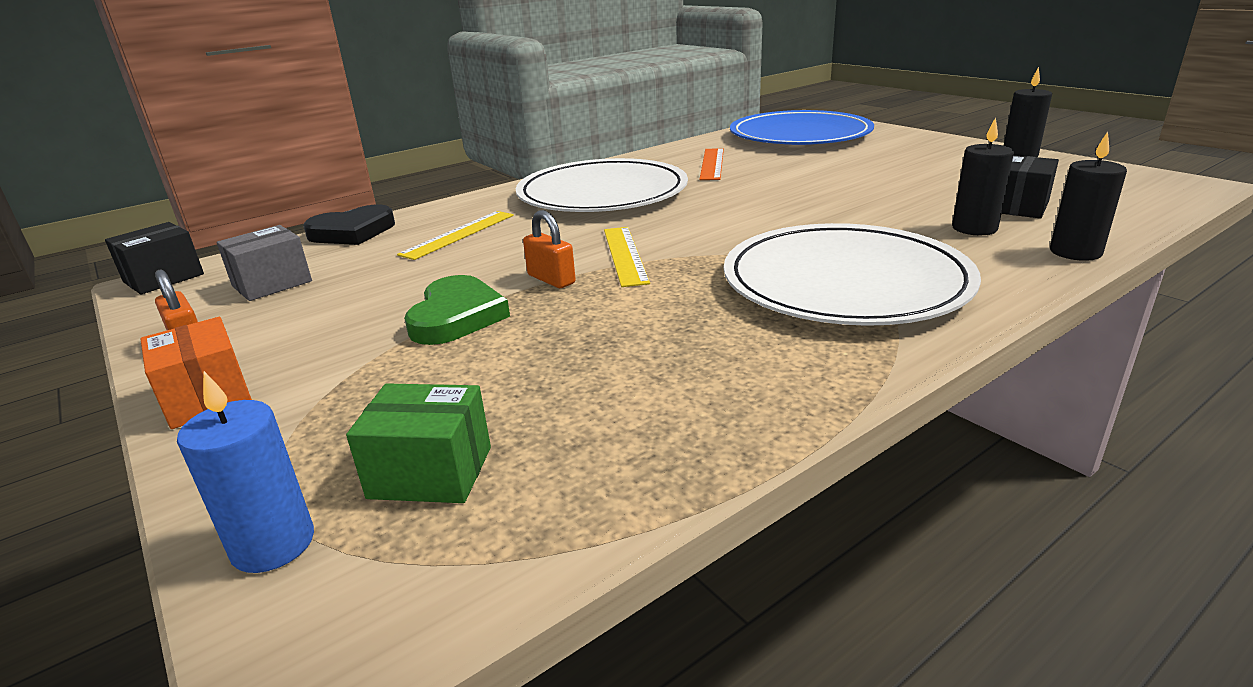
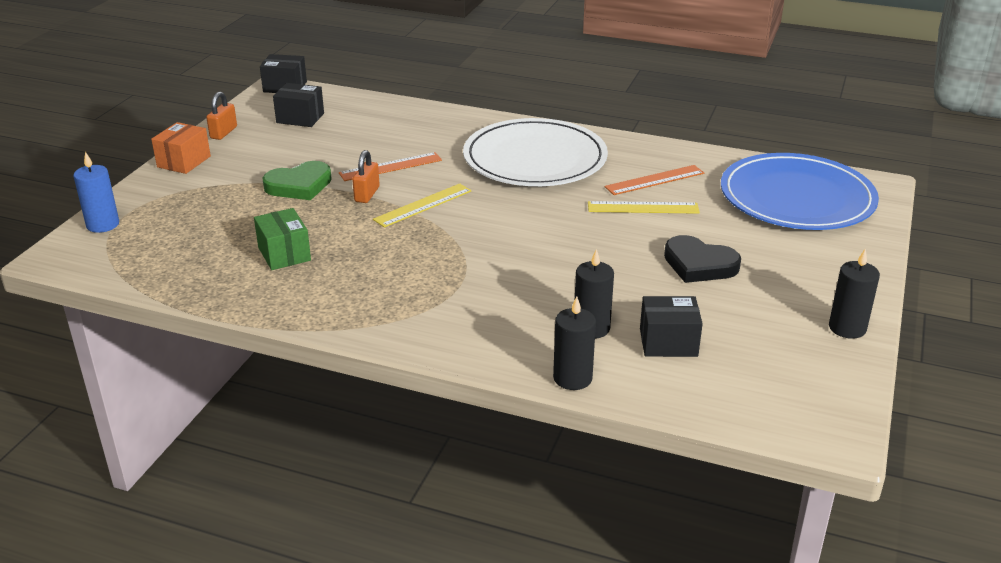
camera: 55 degrees right, 5 degrees up
(272, 283) = (300, 118): grey box -> black box
(352, 232) = (387, 105): black heart -> black heart (699, 264)
(431, 472) = (161, 236): green box -> green box (284, 254)
(458, 234) = (411, 139): yellow ruler -> yellow ruler (643, 208)
(504, 255) = (390, 167): none -> orange ruler
(845, 281) = (439, 292): white plate -> none

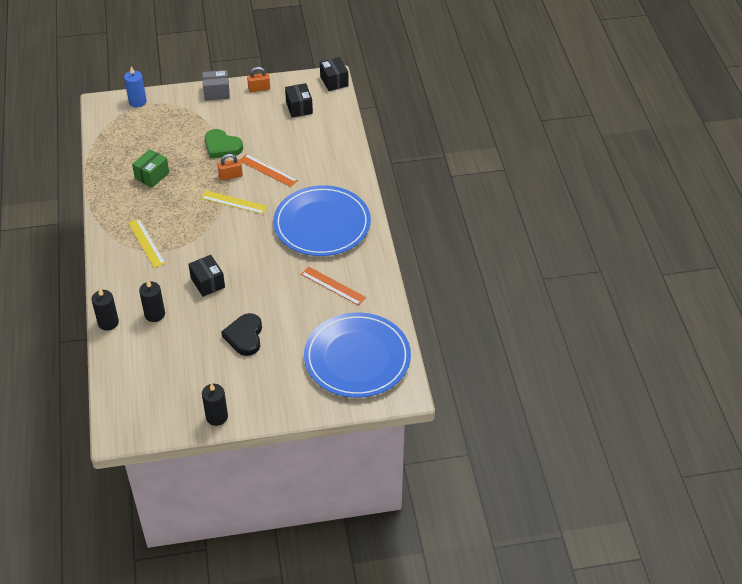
camera: 60 degrees right, 15 degrees up
(184, 161) = (216, 92): orange box -> grey box
(535, 158) = (322, 224): white plate -> blue plate
(643, 208) = (294, 292): yellow ruler -> yellow ruler (146, 243)
(668, 342) = (159, 348): black box -> black box (208, 283)

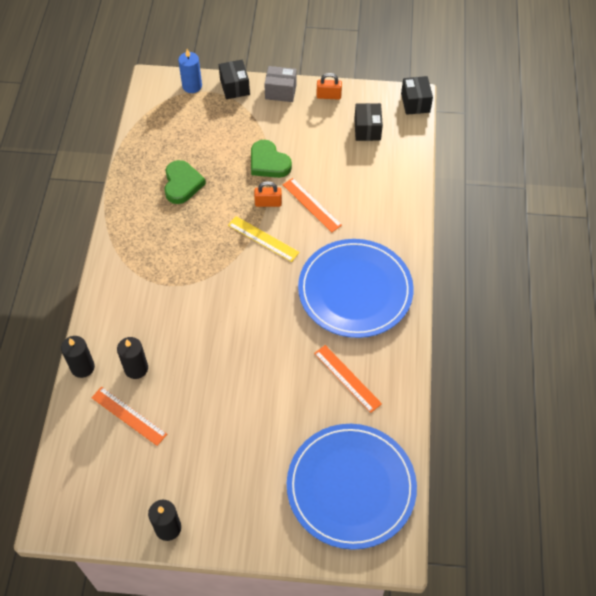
camera: 15 degrees right, 10 degrees up
(146, 243) = (152, 271): yellow ruler -> none
(152, 175) = (182, 184): green box -> green heart
(159, 348) = (129, 416): none -> orange ruler
(208, 283) = (206, 340): black box -> black box (235, 87)
(245, 336) = (228, 424): black heart -> none

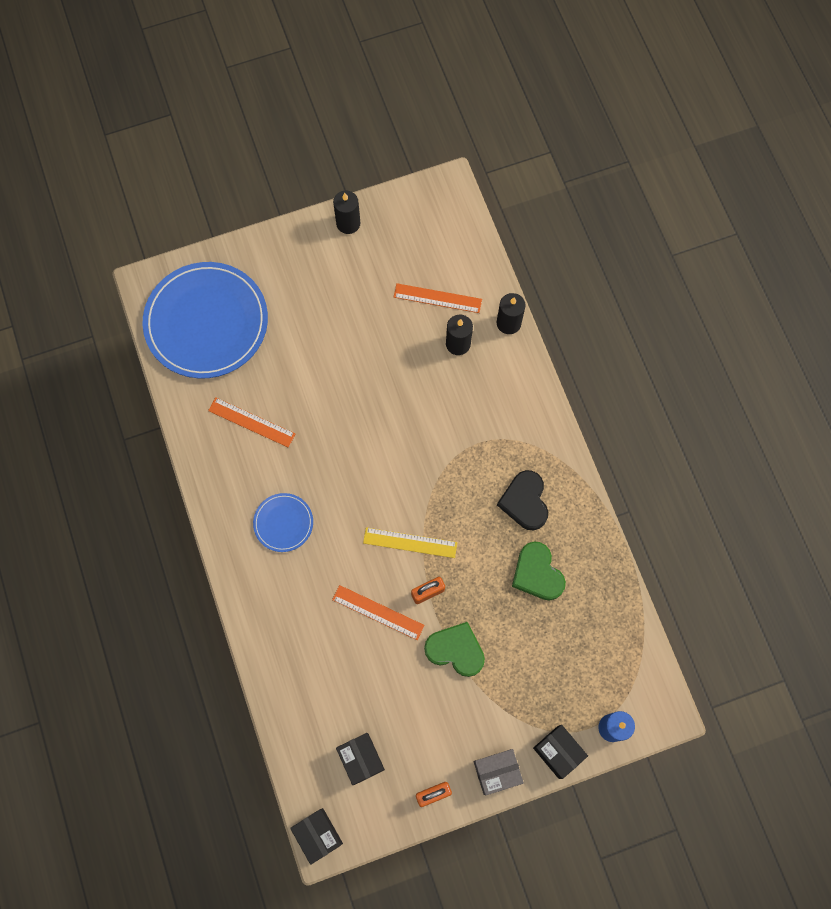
camera: 155 degrees right, 15 degrees up
(160, 231) = (525, 501): none -> black heart
(355, 290) = (283, 523): blue plate -> blue plate, size x0.46

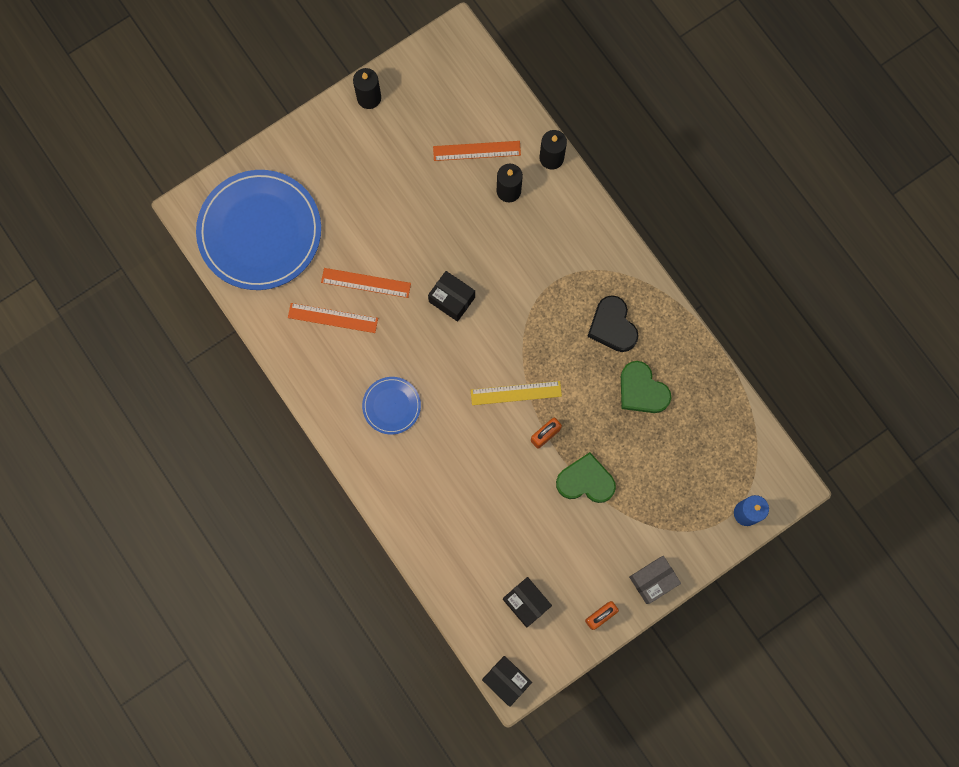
camera: 15 degrees left, 5 degrees up
(378, 612) = (504, 465): orange ruler -> orange ruler (366, 283)
(558, 752) = (703, 548): black box -> black box (452, 299)

